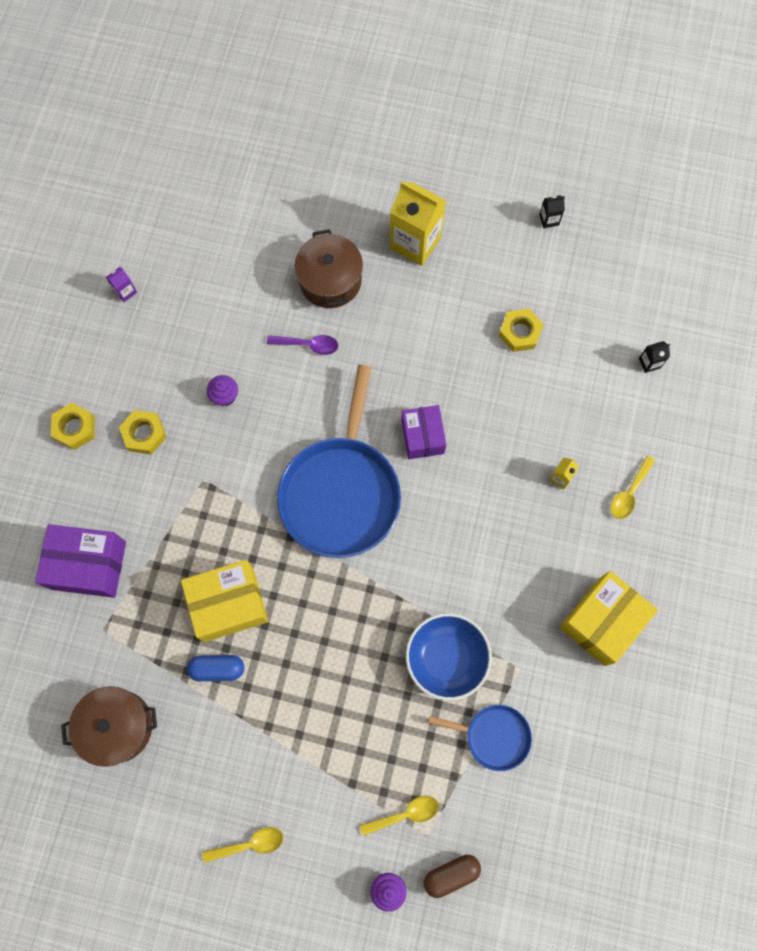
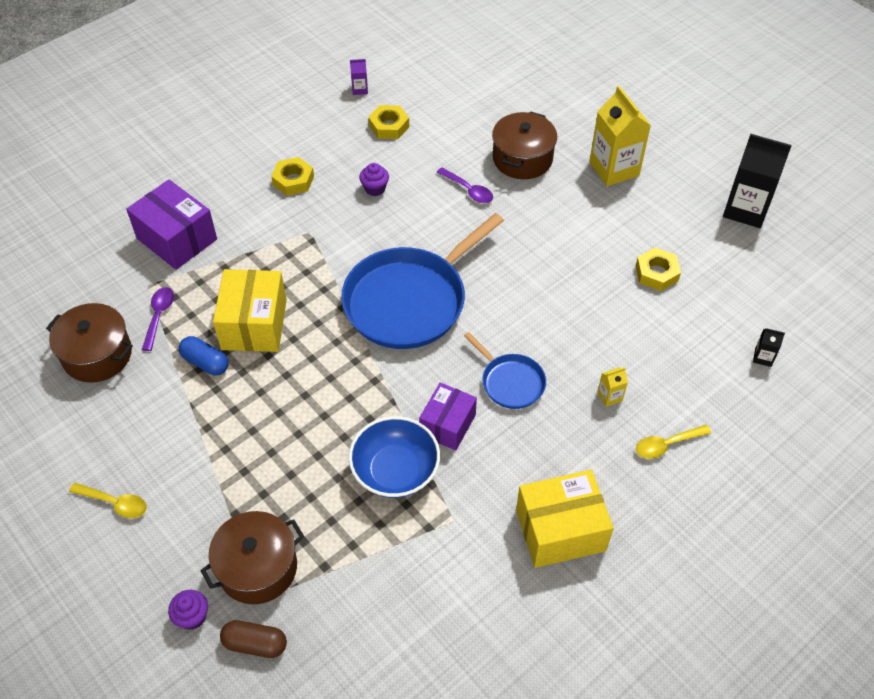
camera: 35 degrees right, 20 degrees down
(75, 428) = (247, 150): yellow nut -> yellow nut (389, 126)
(139, 652) = (159, 316): none -> purple spoon
(229, 604) = (254, 324): yellow box -> yellow box turned 75 degrees clockwise
(405, 814) = (257, 568): yellow spoon -> brown pot
(422, 436) = (510, 300): purple box -> purple box (447, 425)
(493, 736) = (386, 558): blue pan -> blue pan (510, 382)
(549, 219) = (746, 210): black carton -> black carton, size x2.31

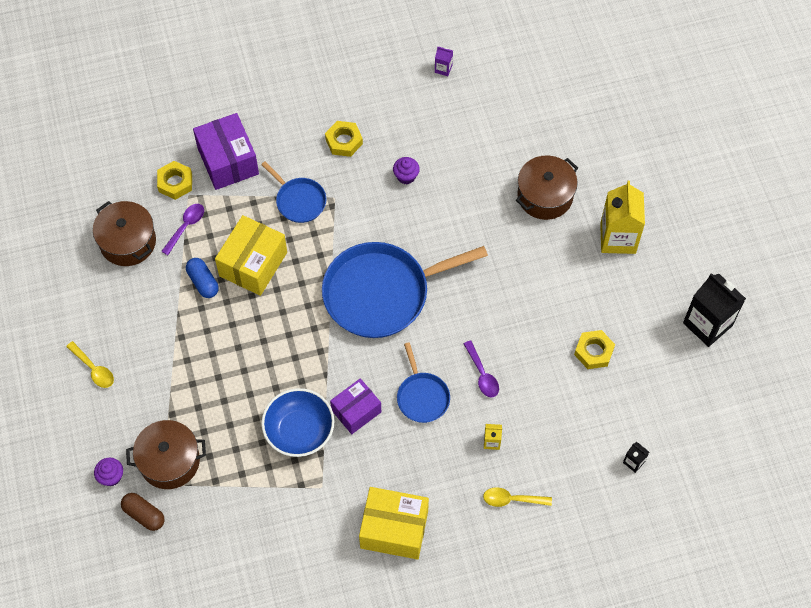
camera: 25 degrees right, 10 degrees up
(274, 248) = (299, 200): none -> blue pan
(389, 126) = (449, 117): yellow nut -> yellow nut (175, 182)
(468, 190) = (482, 209): purple spoon -> purple spoon (482, 374)

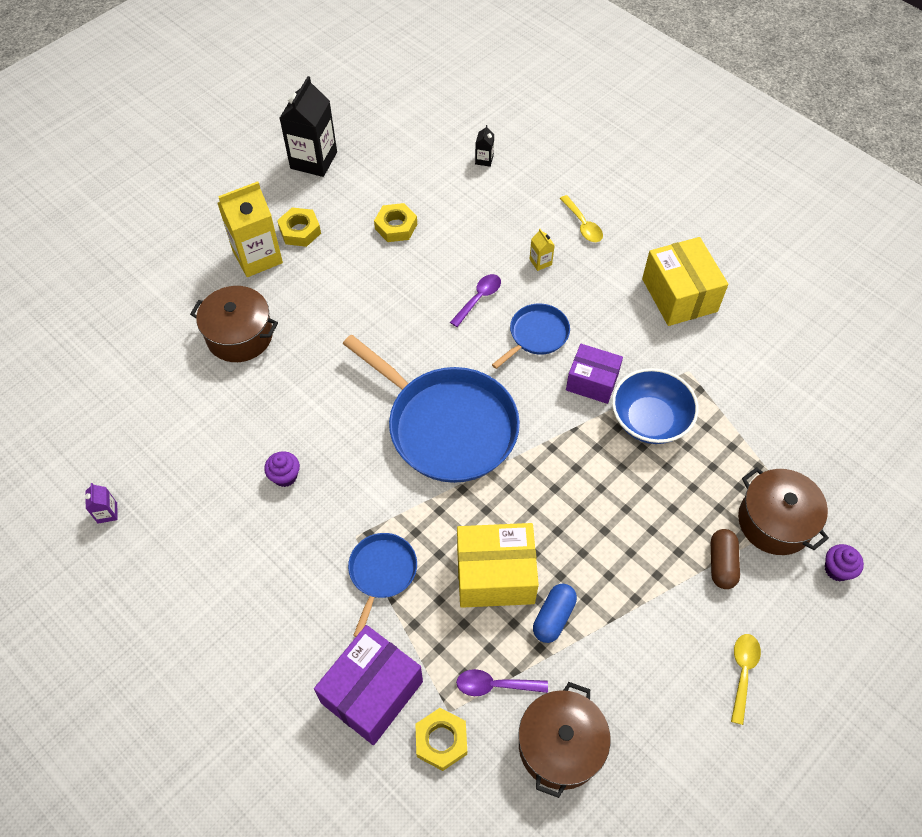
camera: 120 degrees left, 5 degrees down
(144, 514) = (845, 511): brown capsule -> brown capsule (721, 563)
(344, 141) = (270, 568): yellow nut -> yellow nut (300, 231)

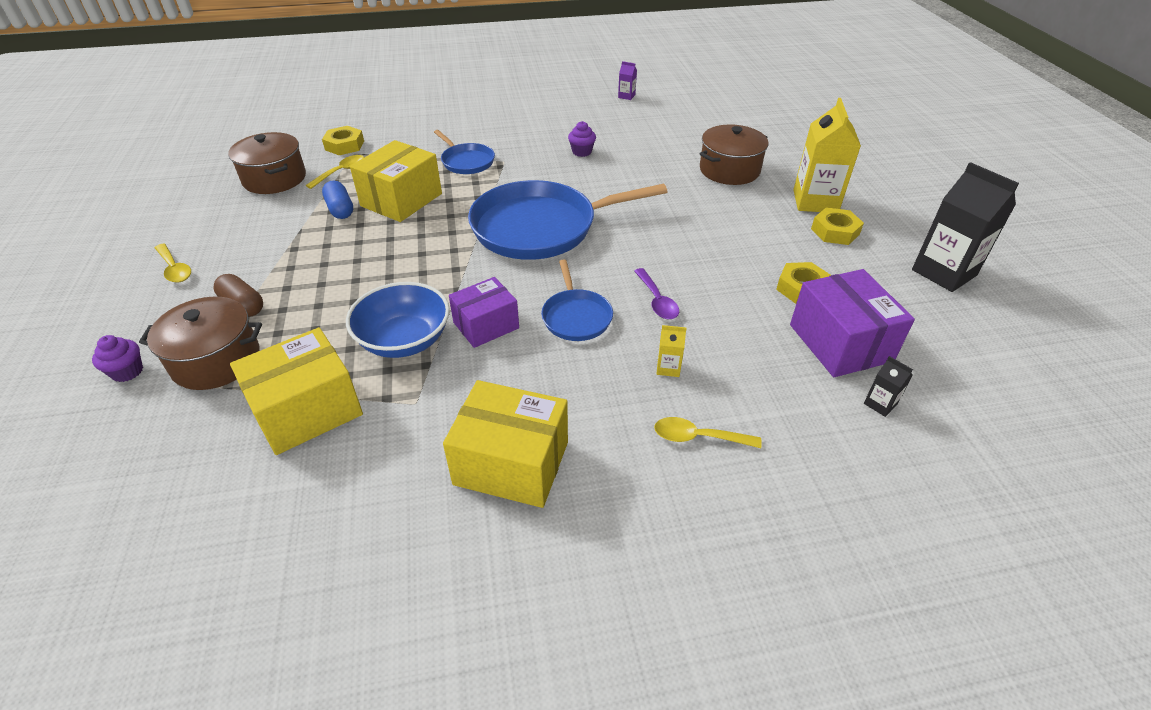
camera: 125 degrees right, 15 degrees down
(372, 692) = (403, 135): purple box -> purple box (840, 343)
(495, 685) = (341, 172): purple spoon -> yellow spoon
(749, 424) = (307, 410): none -> yellow box

